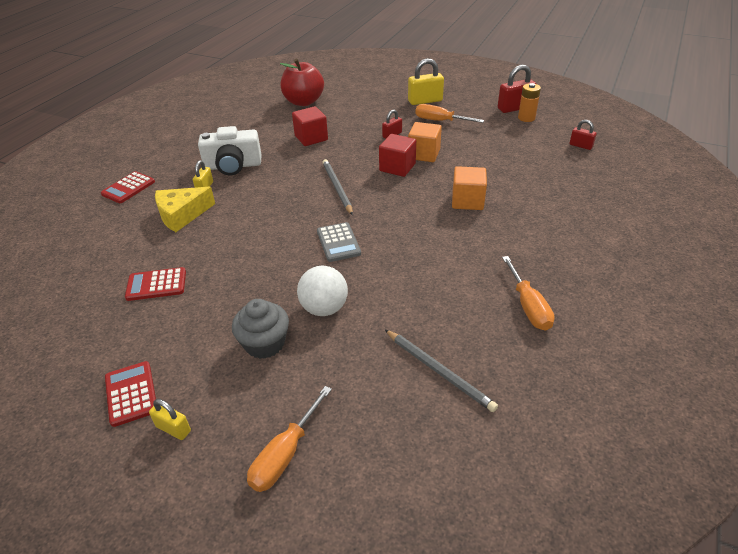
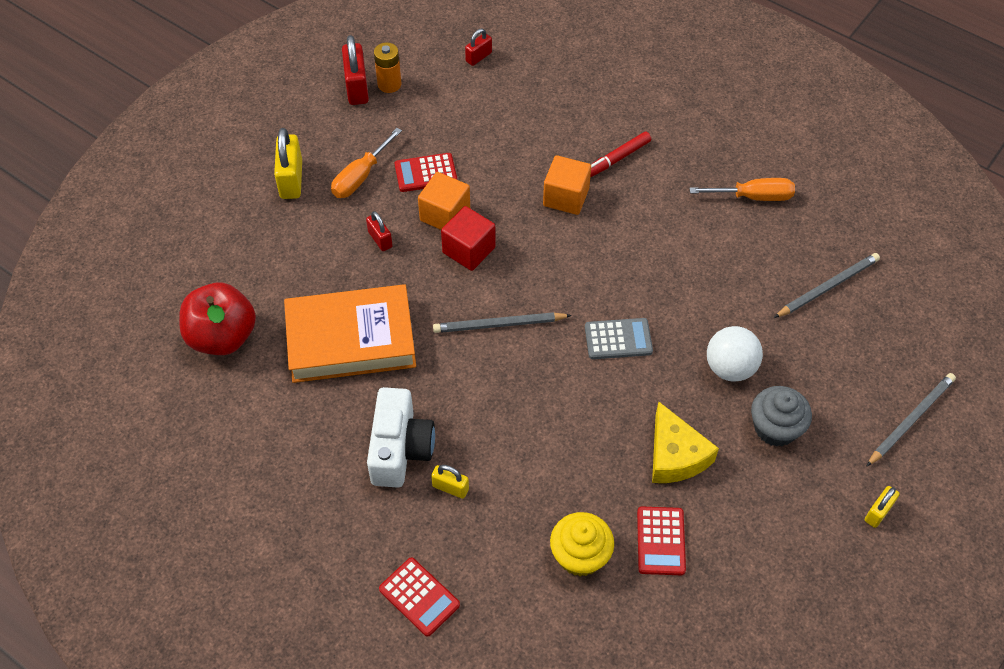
camera: 80 degrees left, 15 degrees up
(131, 393) = (831, 555): red calculator -> red calculator (426, 173)
(149, 247) = (580, 555): none -> yellow cupcake
(181, 215) = (514, 517): yellow cheese -> yellow cheese (675, 456)
(285, 454) = (911, 420): orange screwdriver -> grey pencil
(311, 138) = (351, 339): red cube -> orange book
(522, 221) = (617, 159): none -> red marker

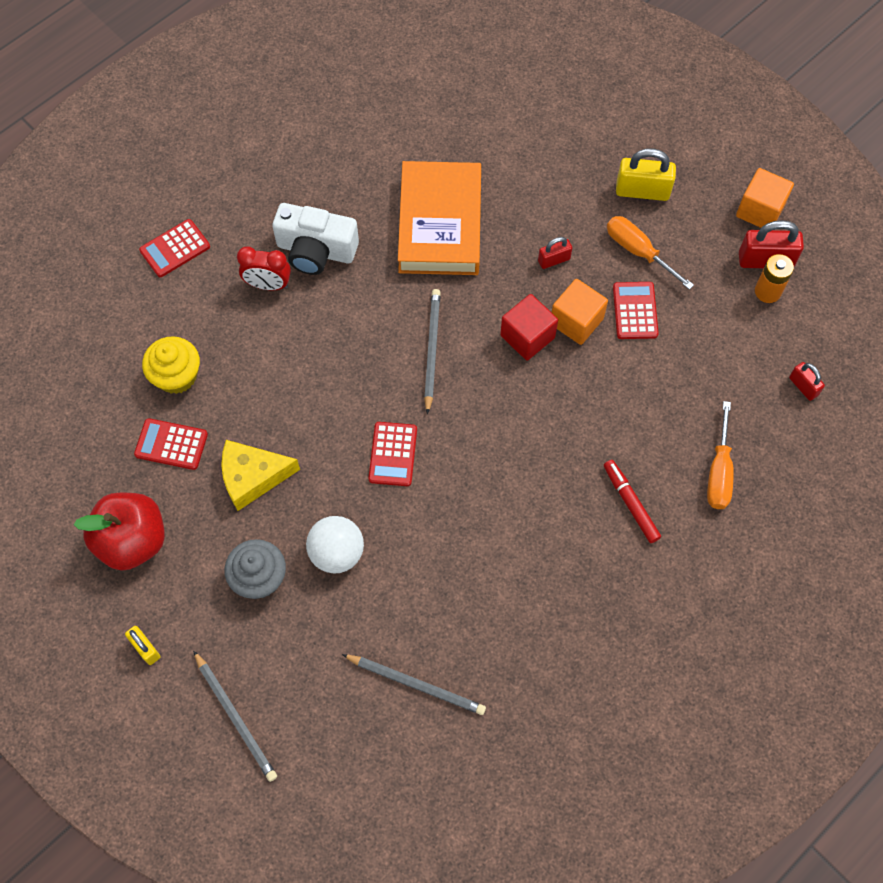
camera: 100 degrees right, 10 degrees up
(222, 337) = (463, 125): red apple -> red apple (132, 541)
(450, 487) = (268, 285): yellow padlock -> red clock
(566, 197) = (583, 440): orange cube -> orange cube (760, 210)
(618, 339) = (393, 454): grey calculator -> red calculator
(753, 197) = (555, 639): orange screwdriver -> orange screwdriver (719, 472)
(827, 287) = (416, 684): grey pencil -> grey pencil turned 45 degrees counterclockwise

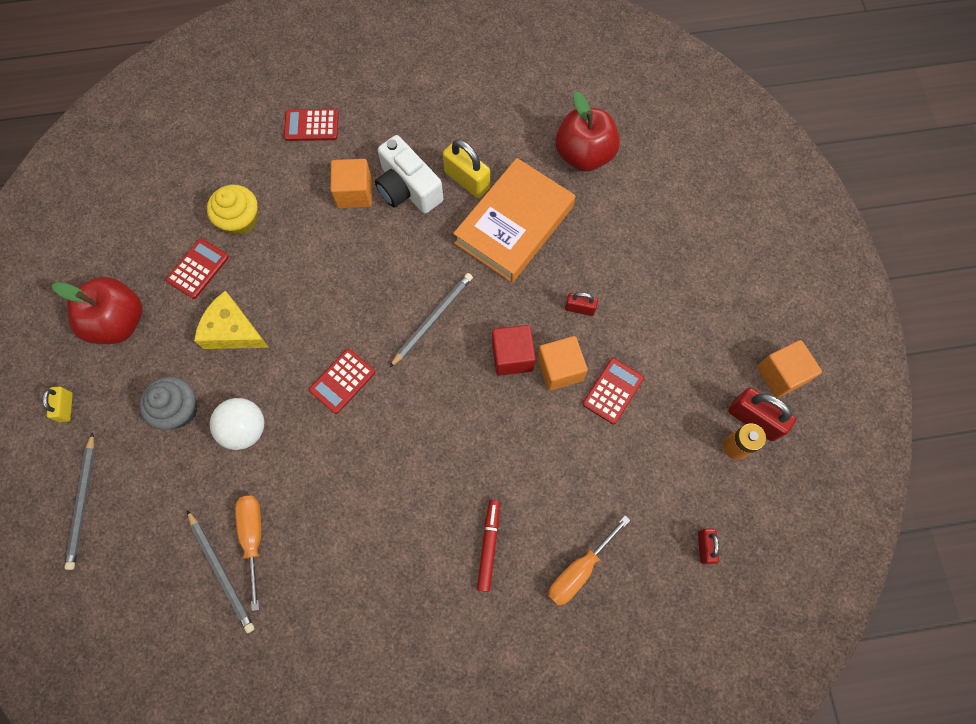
camera: 35 degrees right, 5 degrees up
(171, 444) = (198, 269): red calculator -> red calculator turned 75 degrees clockwise
(268, 285) = (354, 193): red clock -> orange cube
(454, 126) = (584, 155): none -> red apple
(638, 251) = (653, 344): orange screwdriver -> orange screwdriver (253, 538)
(642, 191) = (694, 297): yellow padlock -> yellow padlock (467, 180)

